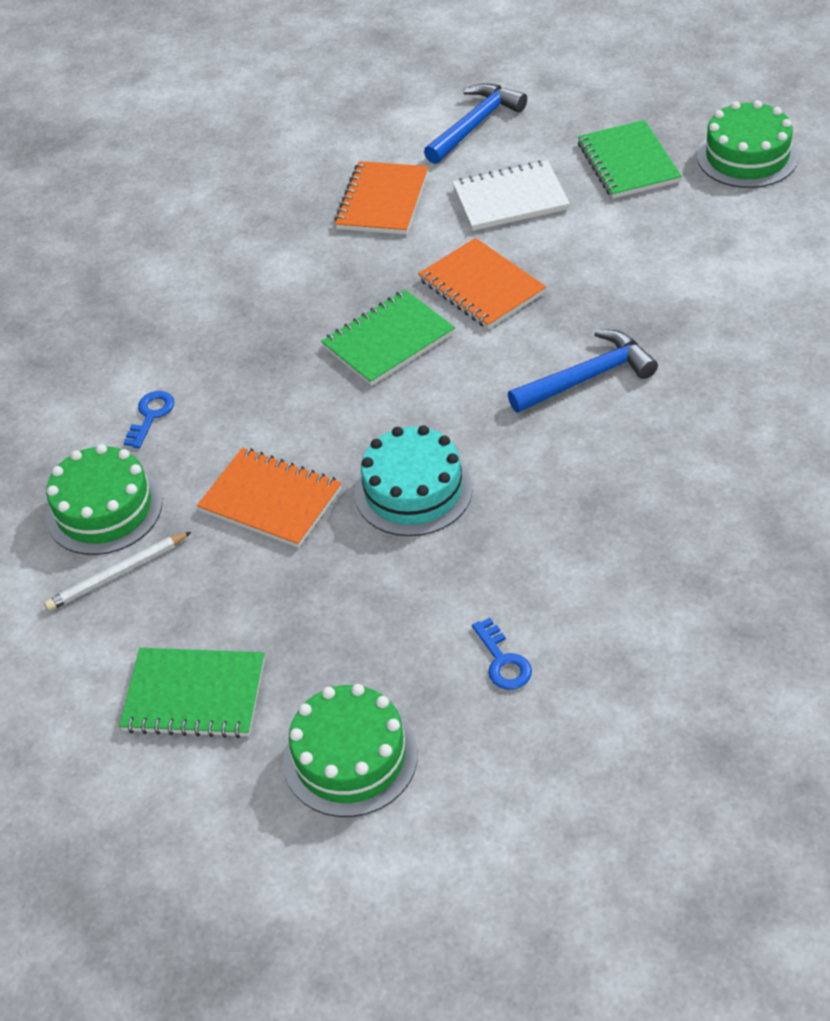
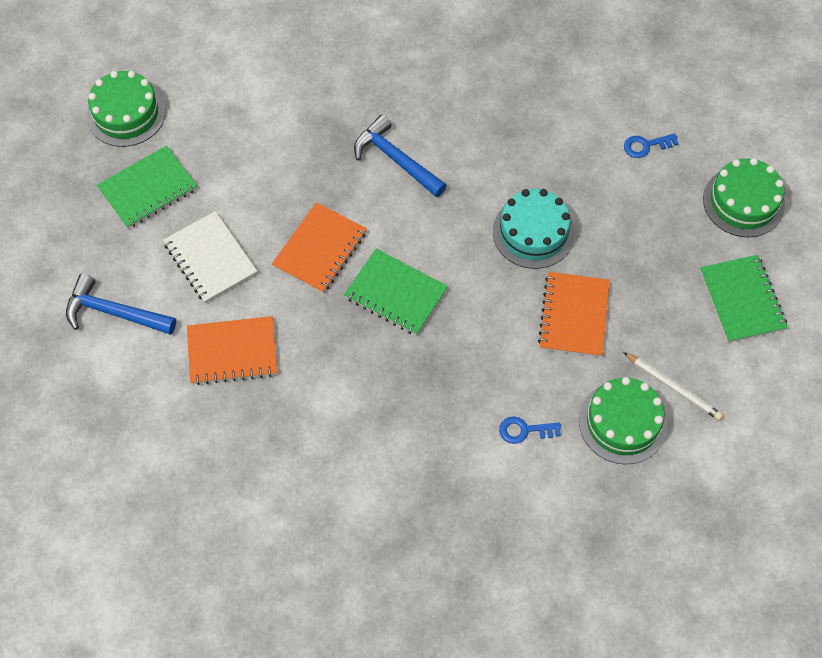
camera: 115 degrees left, 15 degrees up
(503, 661) = (645, 146): blue key -> blue key turned 150 degrees counterclockwise

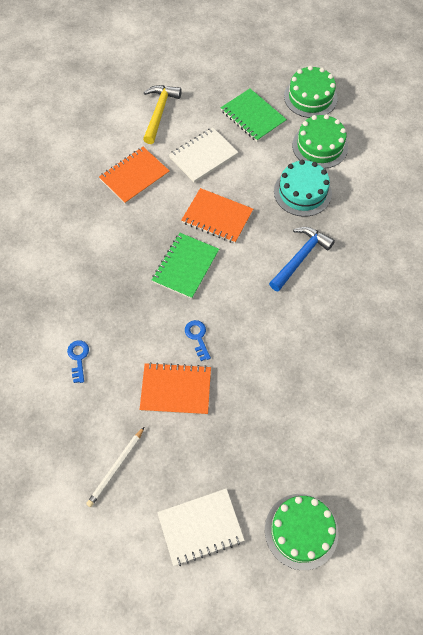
camera: 85 degrees right, 0 degrees up
(114, 312) = (159, 112): blue hammer -> yellow hammer
(232, 352) = (134, 176): orange notebook -> orange notebook turned 60 degrees clockwise
(533, 232) = (248, 357): turquoise cake -> turquoise cake (302, 192)
(623, 422) = (85, 428): green cake -> green cake (320, 146)
(645, 146) = (346, 443): blue key -> blue key (197, 337)
(742, 300) = (200, 527): green notebook -> white notebook

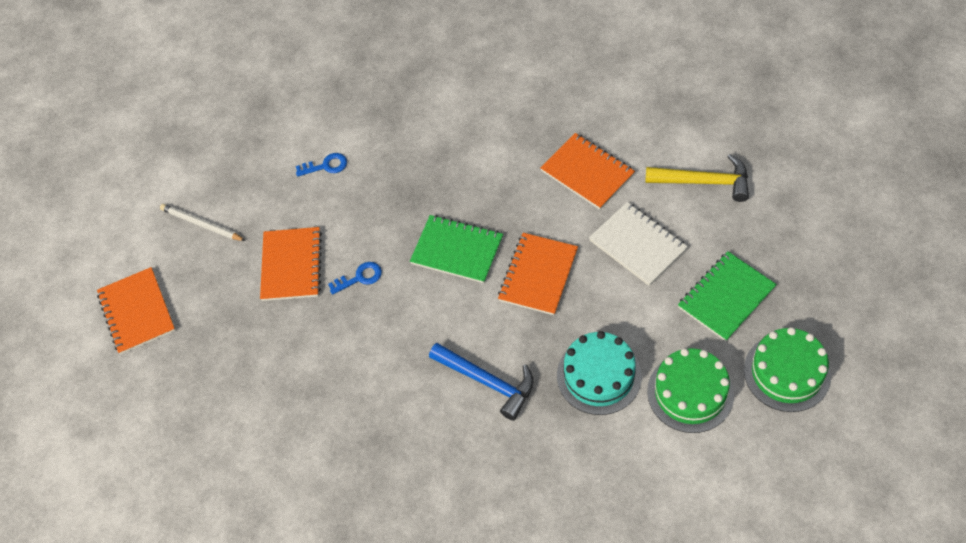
camera: 90 degrees right, 5 degrees down
(200, 527) = (137, 312): white notebook -> orange notebook
(301, 531) = (128, 412): green cake -> none

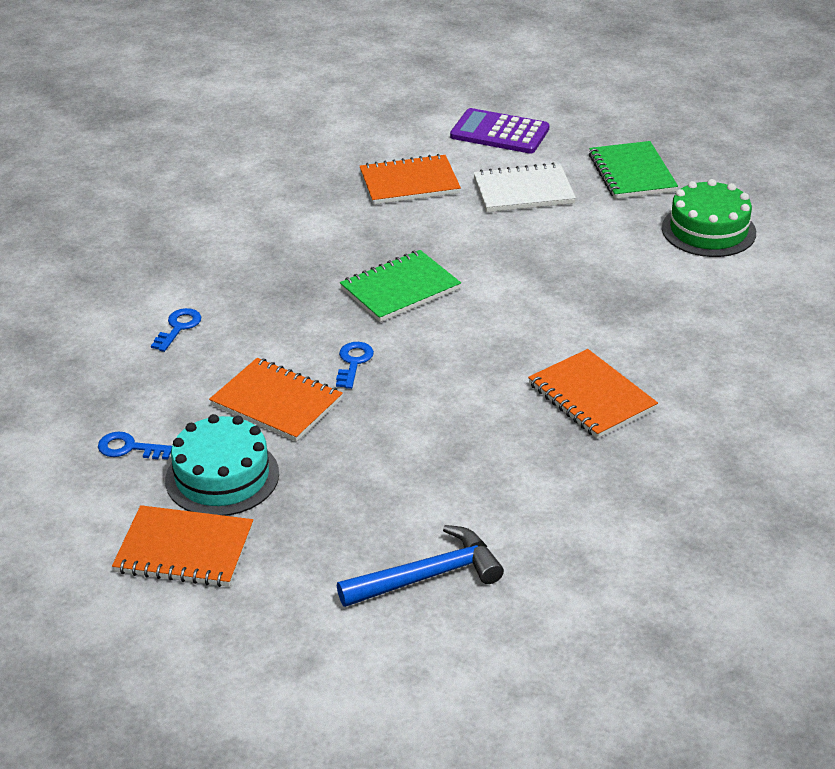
camera: 60 degrees left, 20 degrees down
(201, 224) = (129, 448): white pencil -> blue key
(488, 382) = (575, 333): blue hammer -> blue hammer (428, 576)
(538, 275) = (489, 255): orange notebook -> orange notebook (591, 397)
(599, 376) = (639, 269): turquoise cake -> turquoise cake (222, 477)
(704, 182) = (499, 133): yellow hammer -> purple calculator
(787, 372) = (738, 177): green cake -> none

